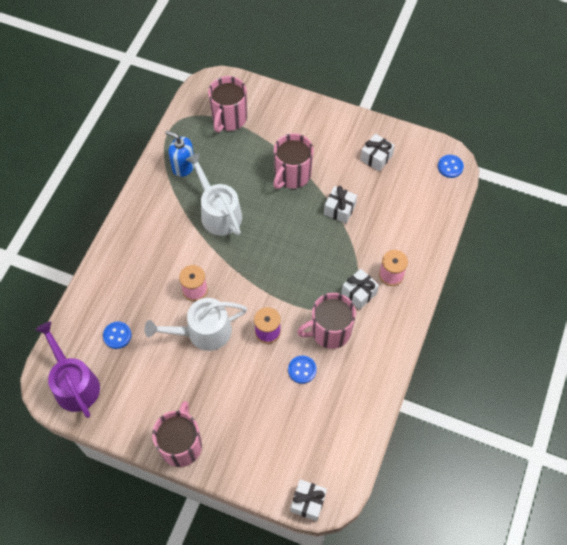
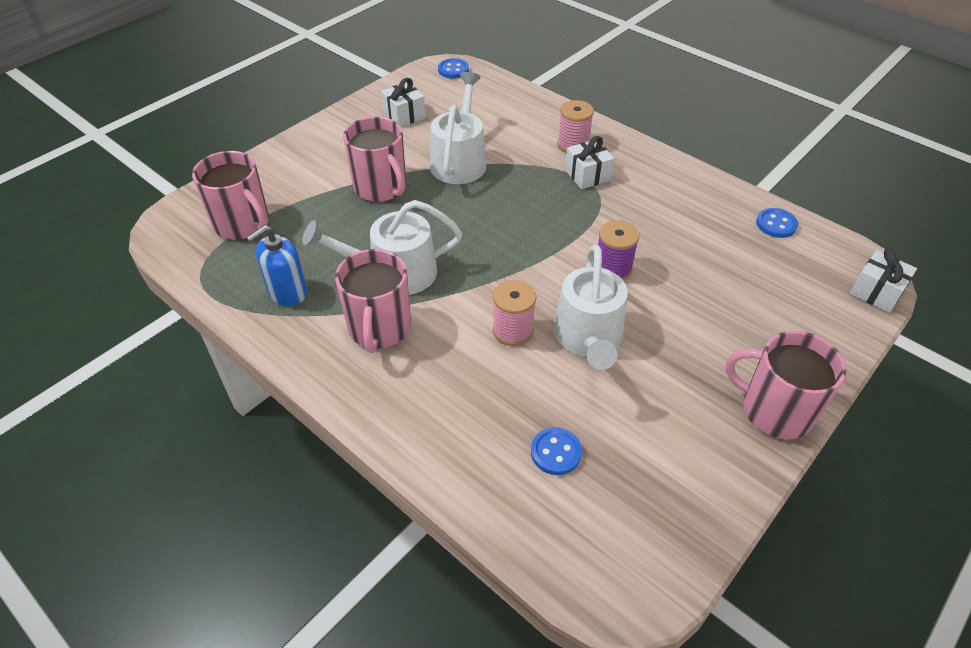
camera: 70 degrees left, 15 degrees down
(74, 384) = (631, 543): purple watering can -> none
(302, 370) = (681, 250): blue button -> blue button (776, 224)
(329, 331) = (632, 212): pink mug -> pink mug (379, 328)
(339, 209) = (459, 161): white gift -> white watering can

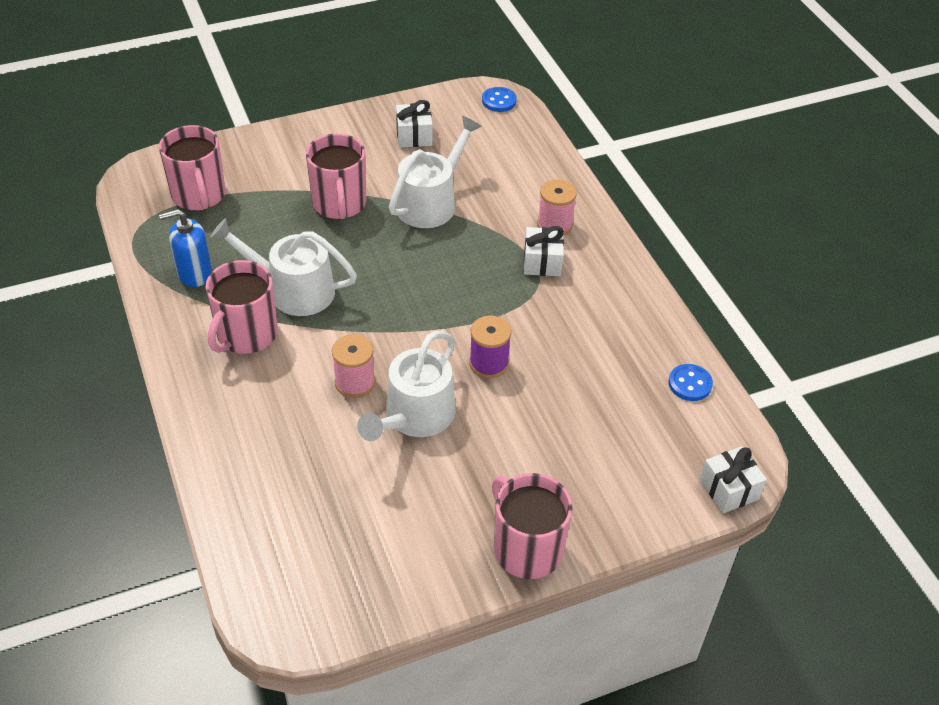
camera: 25 degrees right, 0 degrees up
(556, 452) = (311, 498): blue button -> none

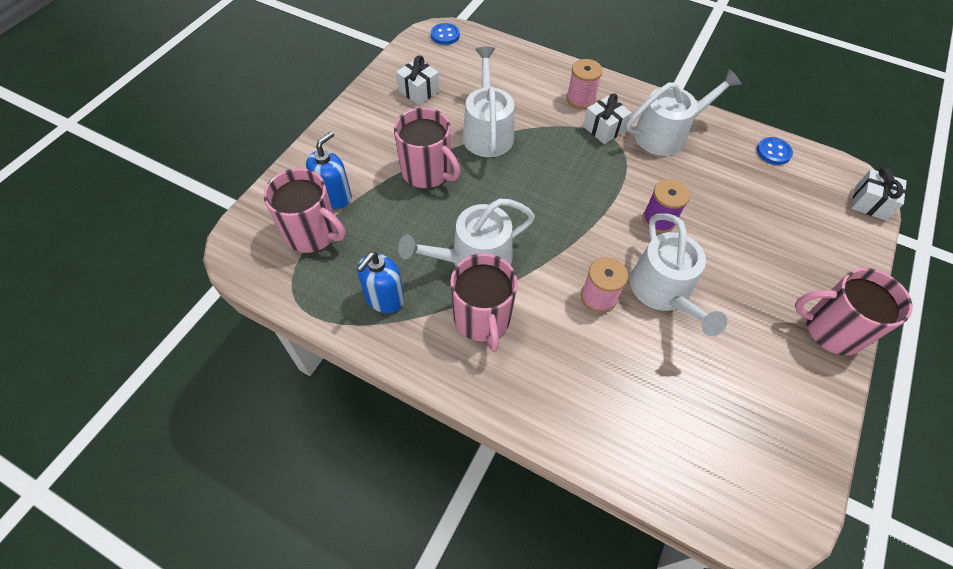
camera: 40 degrees left, 10 degrees up
(246, 179) = (334, 196): none -> blue soap dispenser
(598, 302) = (666, 134): none -> white watering can

